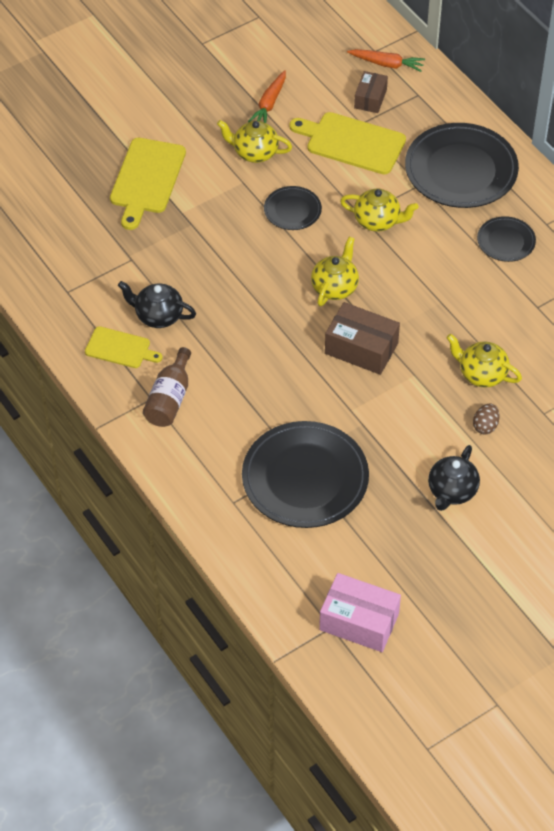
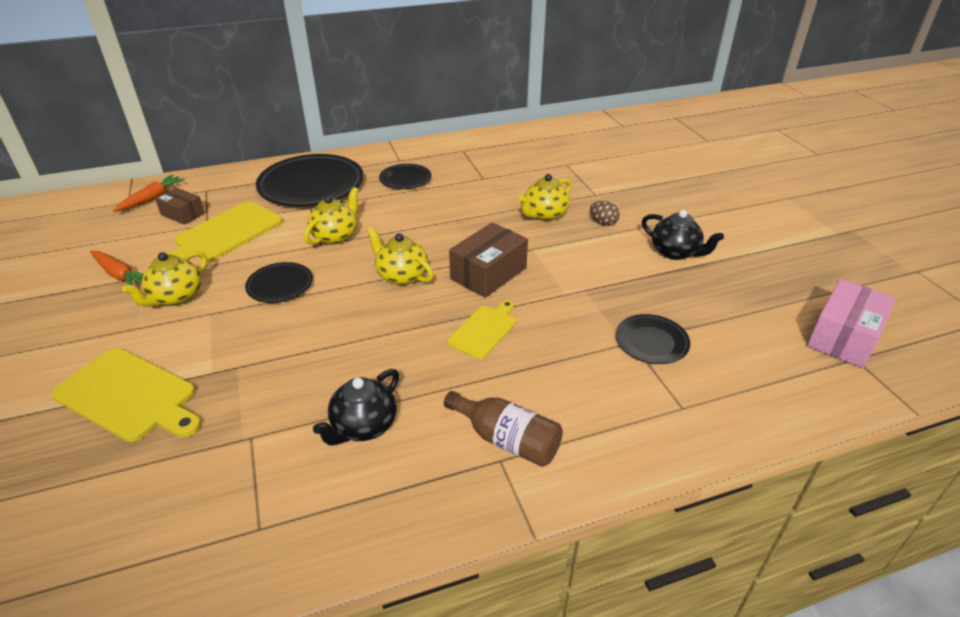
camera: 75 degrees left, 15 degrees down
(120, 348) = (399, 479): yellow cutting board -> yellow cutting board (484, 330)
(305, 478) = (651, 342): black plate -> black plate, size x0.50

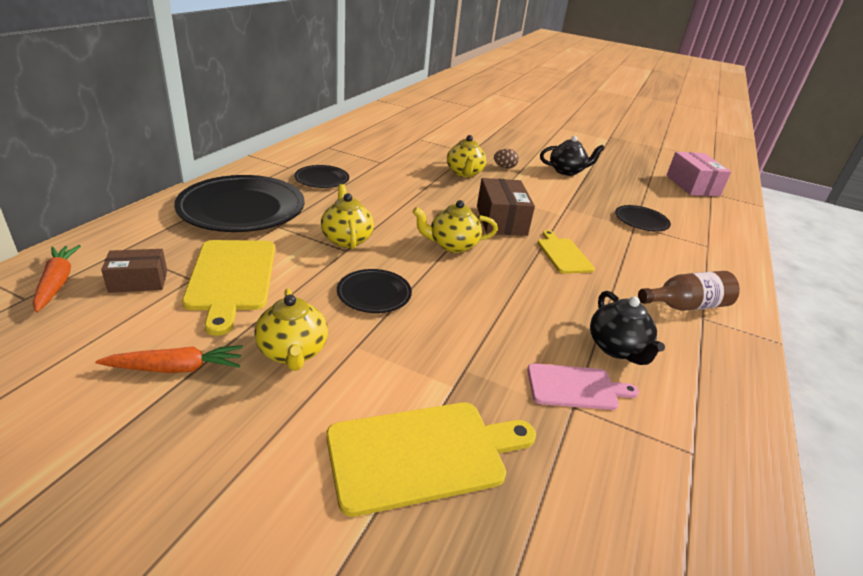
camera: 50 degrees left, 5 degrees down
(277, 427) = (575, 387): none -> pink cutting board

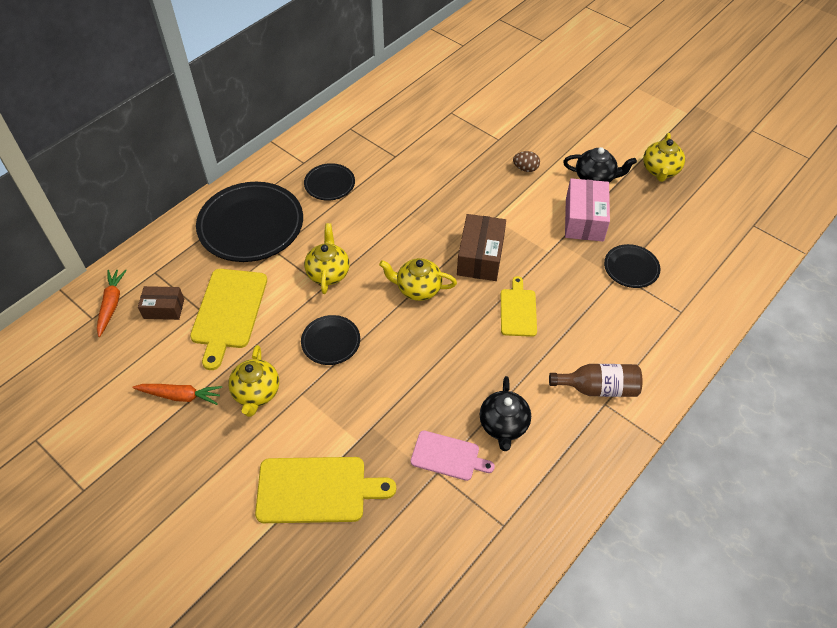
camera: 20 degrees right, 20 degrees up
(464, 173) = (476, 178): yellow teapot -> yellow teapot (660, 170)
(692, 185) = (738, 210): pink box -> pink box (584, 220)

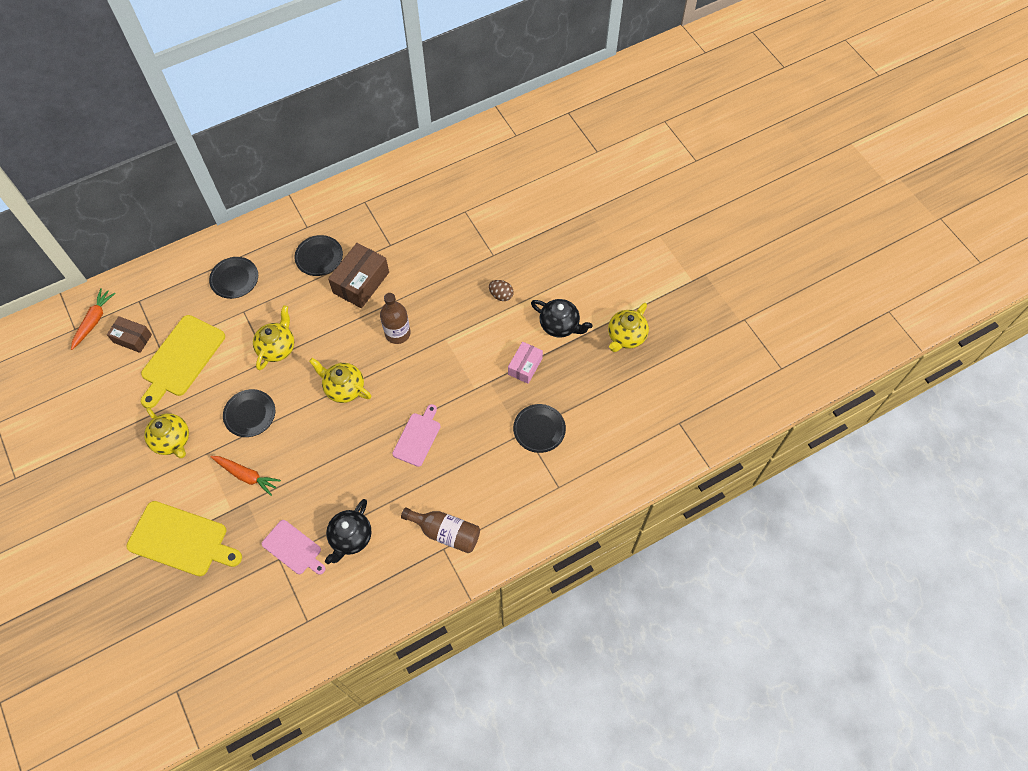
camera: 20 degrees right, 10 degrees up
(180, 396) = (114, 423): orange carrot -> orange carrot (247, 475)
(251, 225) = (234, 279): black plate -> black plate, size x0.50
(256, 393) = (172, 440): yellow teapot -> yellow teapot turned 60 degrees counterclockwise
(445, 226) = (397, 333): none -> brown bottle
(480, 257) = (412, 374): brown box -> brown box (361, 282)
(518, 310) = (417, 437): yellow cutting board -> pink cutting board
(584, 220) = (525, 366): pink box -> pink box, size x0.62

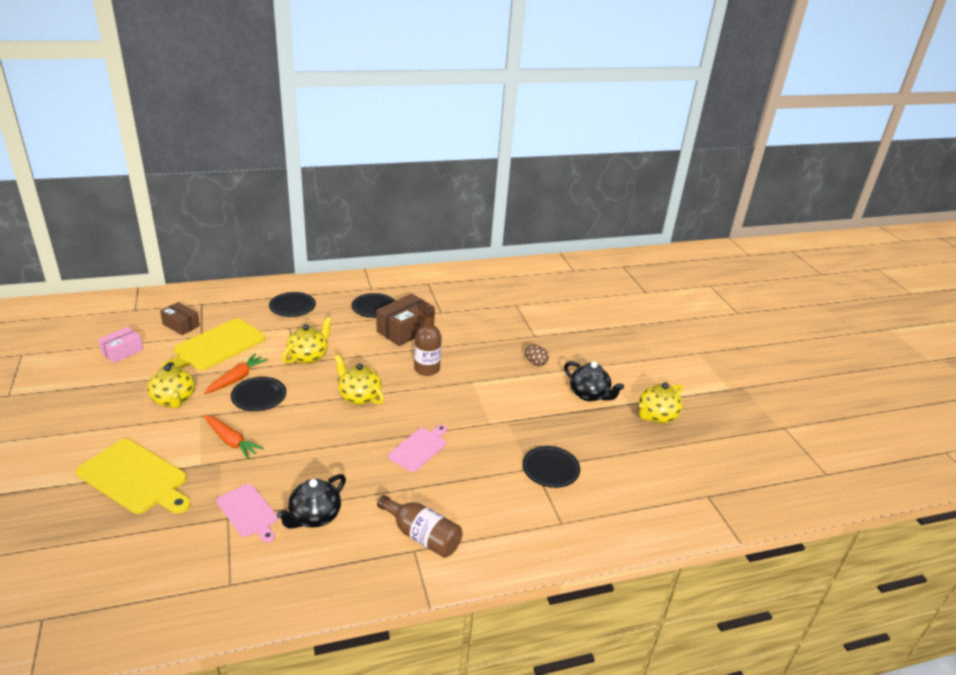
camera: 10 degrees right, 30 degrees down
(94, 321) = (155, 308): orange carrot -> orange carrot (236, 379)
(525, 366) = (547, 417): pink box -> pink box (122, 351)

